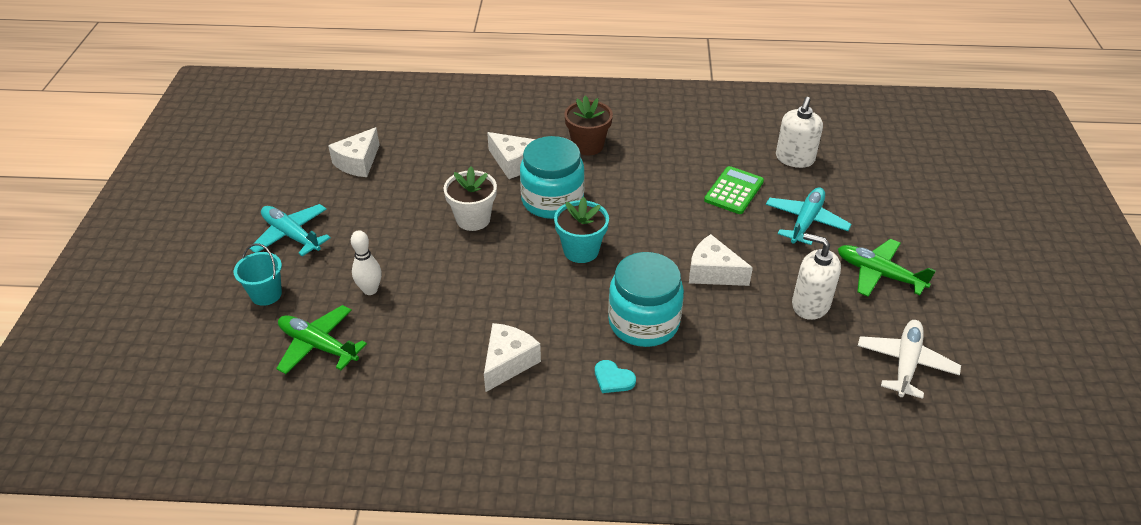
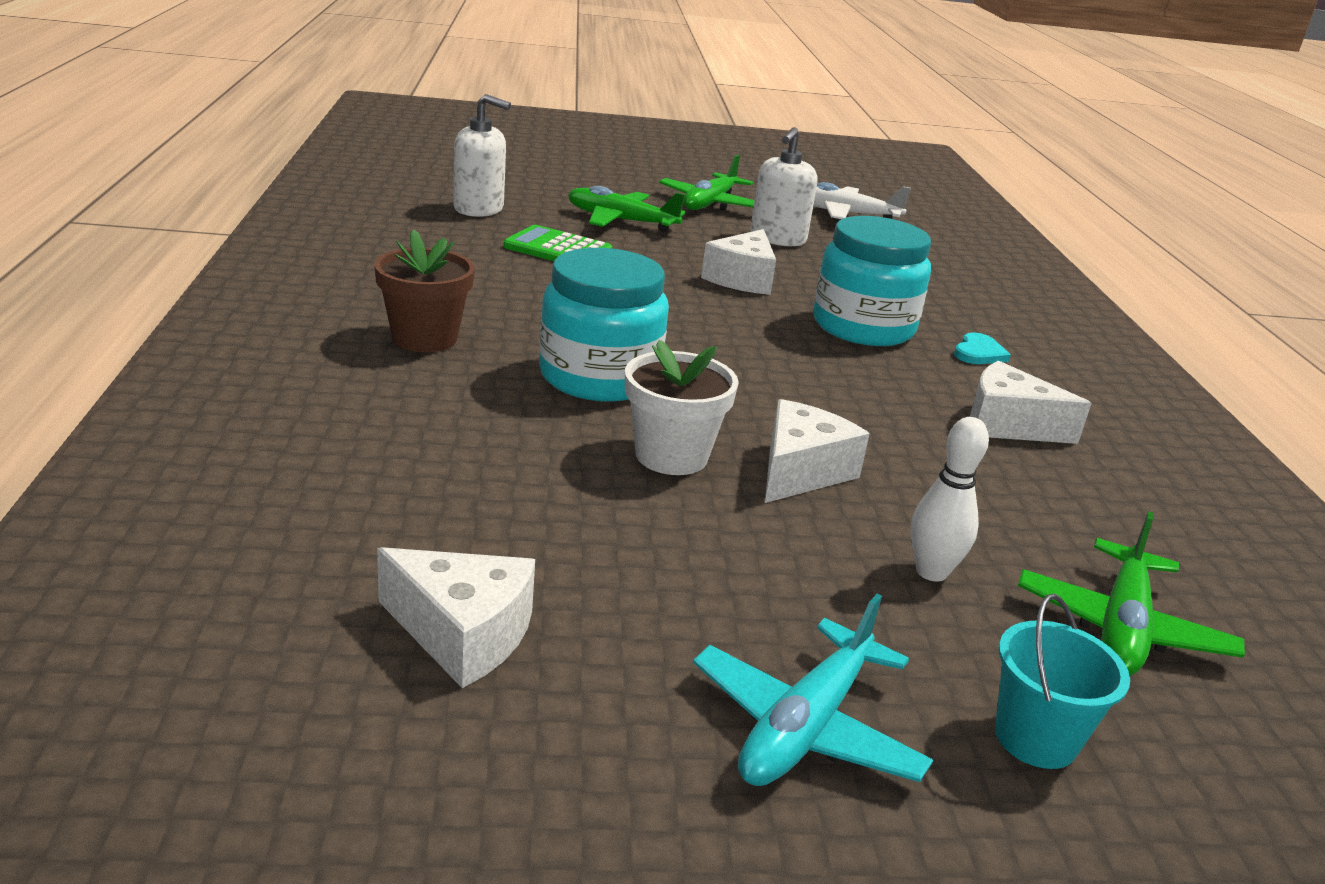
camera: 100 degrees left, 15 degrees down
(513, 163) = (477, 411): white cheese -> white cheese (800, 471)
(581, 250) = (728, 360): turquoise flower pot -> none
(806, 221) = (621, 221): turquoise plane -> green plane

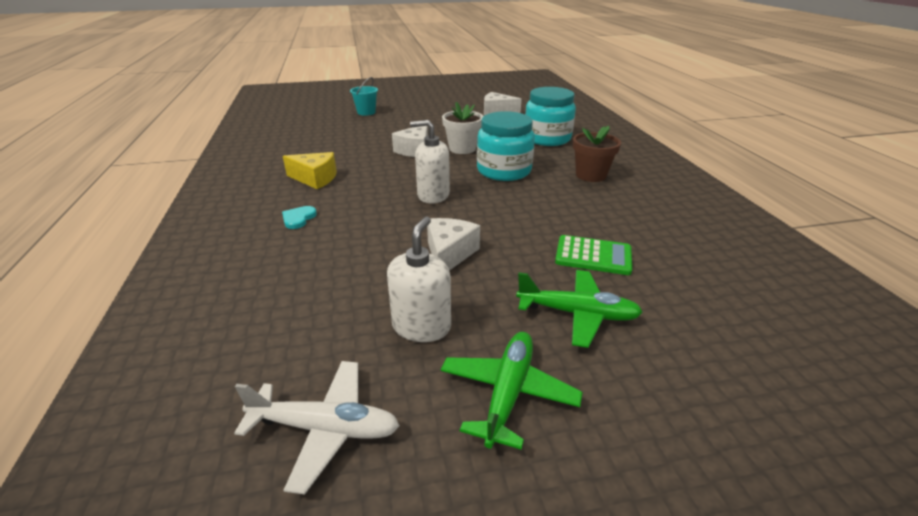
camera: 175 degrees right, 5 degrees up
(479, 209) = (702, 297): white soap dispenser -> white soap dispenser (433, 195)
(805, 727) = (418, 109): turquoise plane -> none
(863, 327) = (367, 225): turquoise jar -> turquoise jar (547, 138)
(931, 572) = (377, 133): white bowling pin -> none
(1008, 425) = (315, 179): white cheese -> yellow cheese
(1121, 628) = (327, 129): green plane -> none

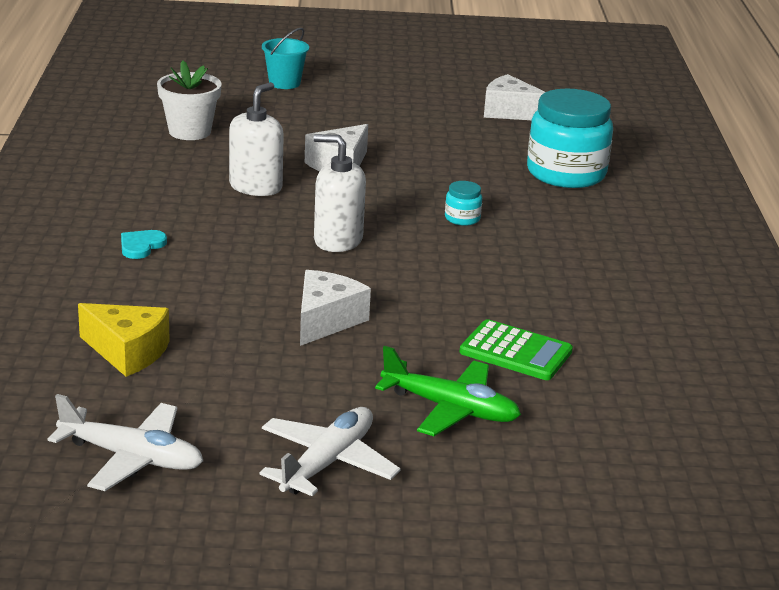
camera: 10 degrees right, 5 degrees down
(315, 179) = (175, 191): yellow cheese -> yellow cheese (127, 352)
(421, 326) = (259, 391): white soap dispenser -> white soap dispenser (255, 187)
(462, 149) = (416, 172): white flower pot -> white flower pot (190, 131)
(504, 171) = (462, 218): turquoise jar -> turquoise jar, size x0.42
(508, 393) = (328, 462): green plane -> white plane
(591, 175) = (594, 244): brown flower pot -> none

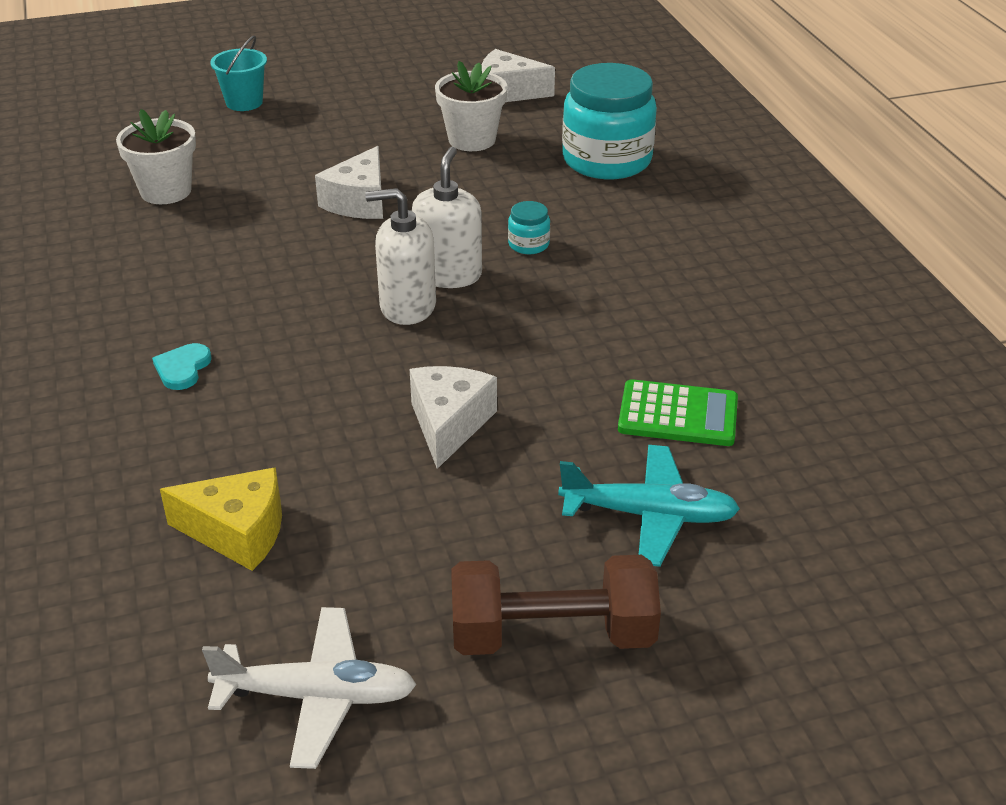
camera: 15 degrees left, 10 degrees up
(255, 187) = (278, 252): white soap dispenser -> white soap dispenser (448, 274)
(328, 462) = (552, 635): white plane -> brown dumbbell
(450, 409) = (649, 515): green plane -> turquoise plane
(458, 140) = (472, 140): none -> white flower pot

